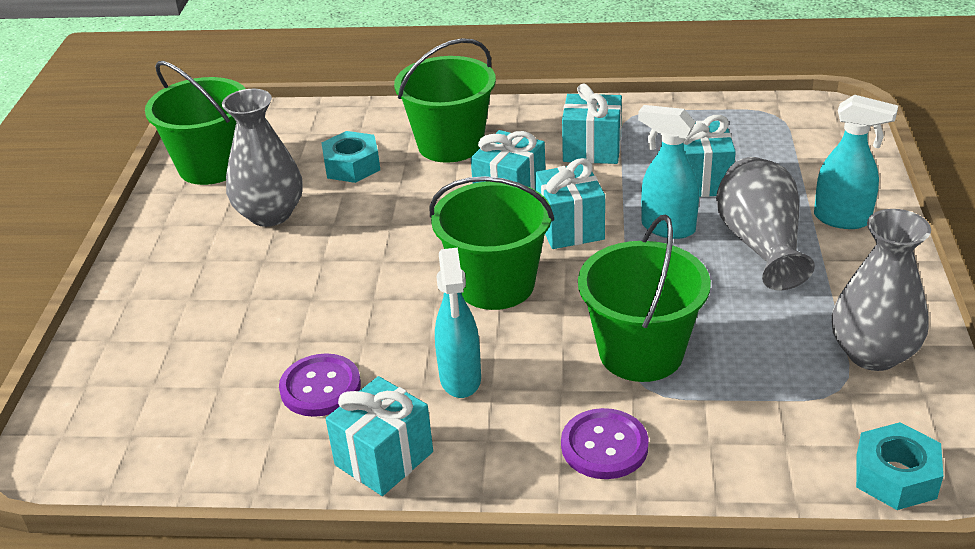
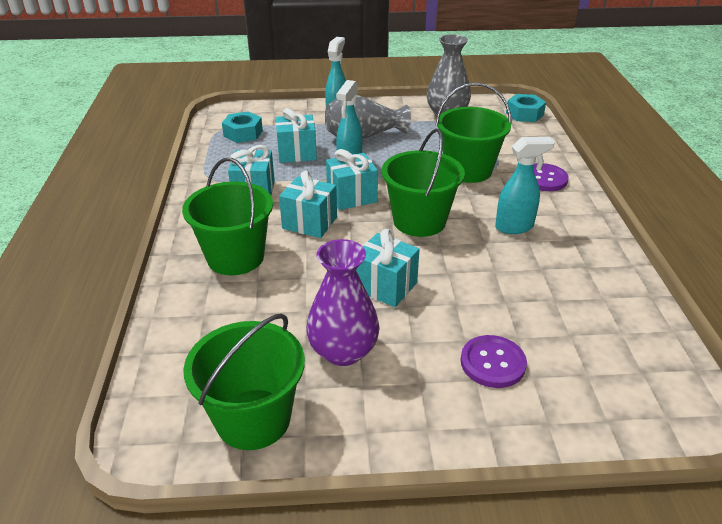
camera: 100 degrees left, 0 degrees up
(270, 214) = (343, 351): grey vase -> purple vase
(320, 387) = (548, 283): purple button -> purple button (492, 363)
(352, 166) = (264, 310): turquoise nut -> turquoise nut (243, 133)
(384, 458) = (594, 248): turquoise gift -> turquoise gift (385, 286)

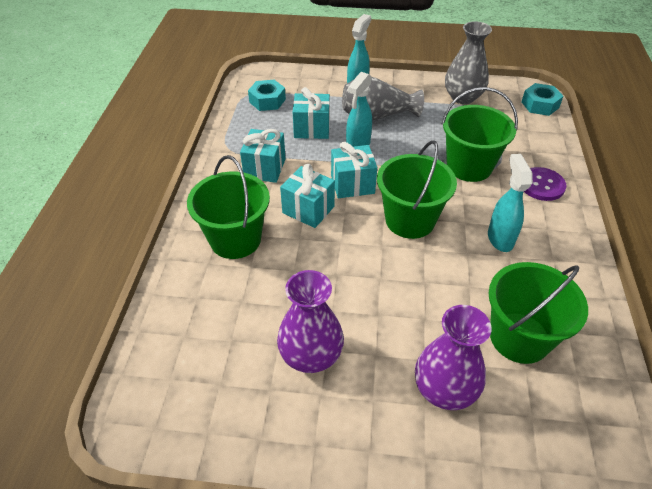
camera: 10 degrees right, 10 degrees up
(253, 419) = (219, 414): green bucket -> green bucket (519, 337)
(385, 286) = (363, 290): turquoise gift -> none
(492, 363) = (444, 389): purple button -> purple vase
(515, 227) = (500, 238): turquoise spray bottle -> turquoise spray bottle turned 90 degrees counterclockwise

